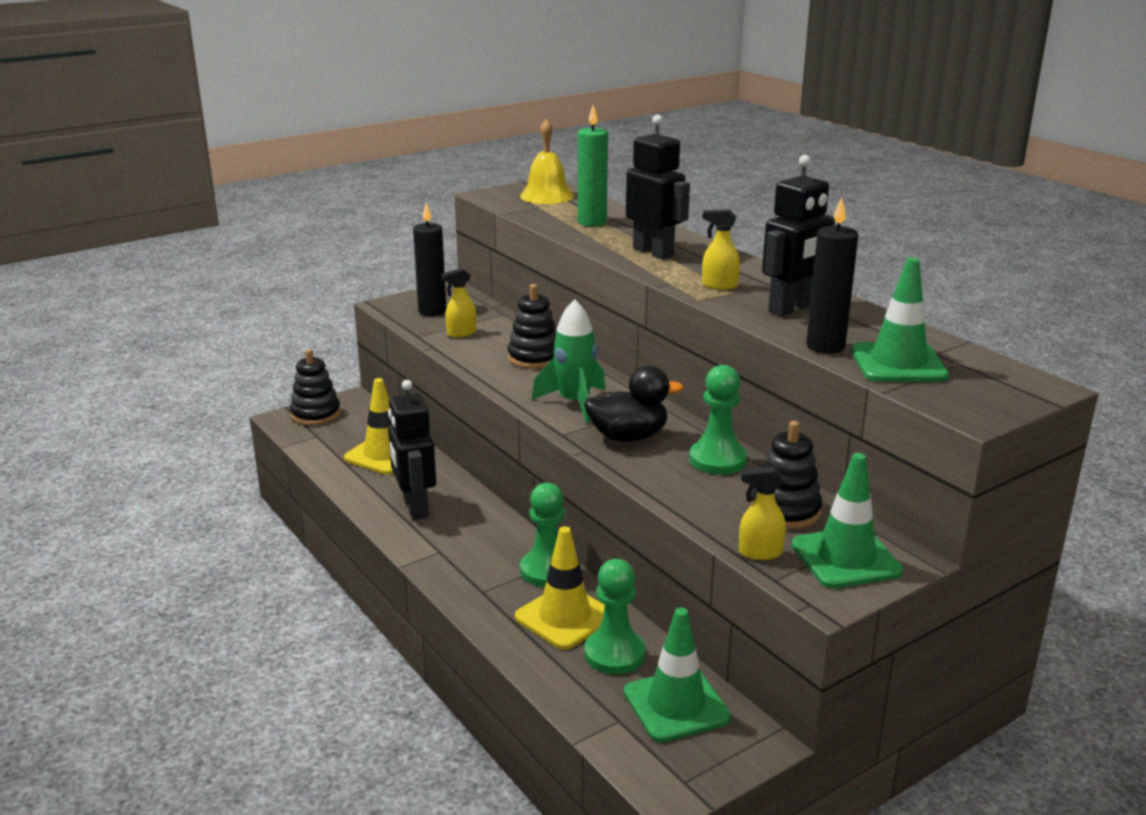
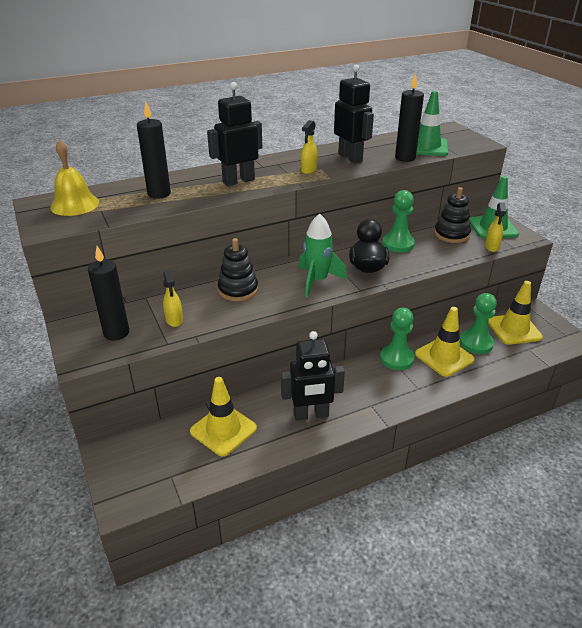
camera: 80 degrees left, 10 degrees up
(316, 414) = (125, 477): black stacking toy -> none
(592, 222) = (159, 194): green candle -> black candle
(676, 705) = (514, 329): green traffic cone -> yellow traffic cone

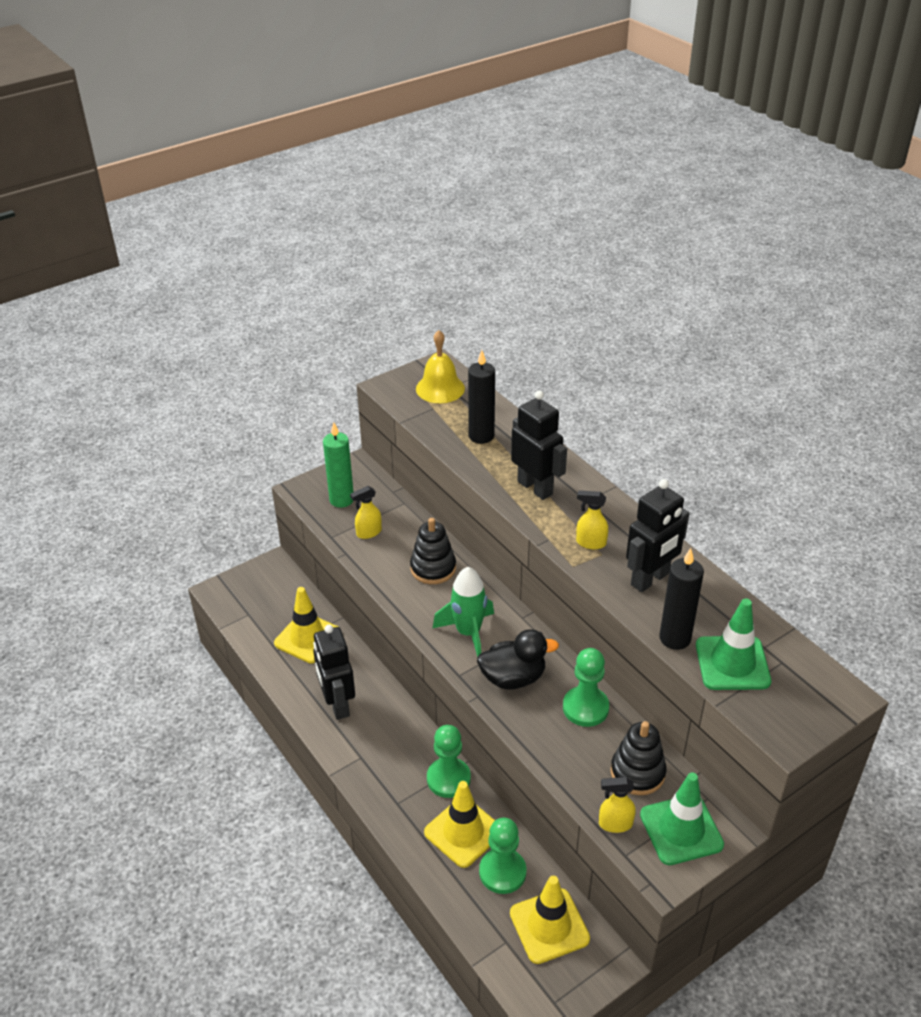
camera: 80 degrees right, 5 degrees up
(116, 333) = (341, 500): black candle -> green candle

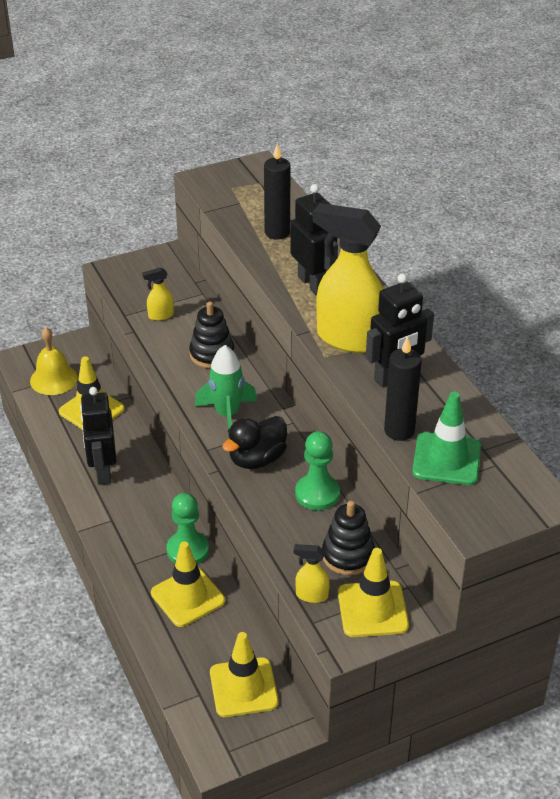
camera: 10 degrees right, 0 degrees up
(341, 500) = (144, 283): green candle -> none
(440, 388) = (252, 185): yellow bell -> yellow bell (53, 379)
(502, 872) = (214, 636): green pawn -> none
(513, 678) = (257, 459): black duck -> black duck turned 135 degrees clockwise
(590, 543) = (348, 339): yellow spray bottle -> yellow spray bottle, size x2.33
(681, 830) = (372, 609): green traffic cone -> yellow traffic cone

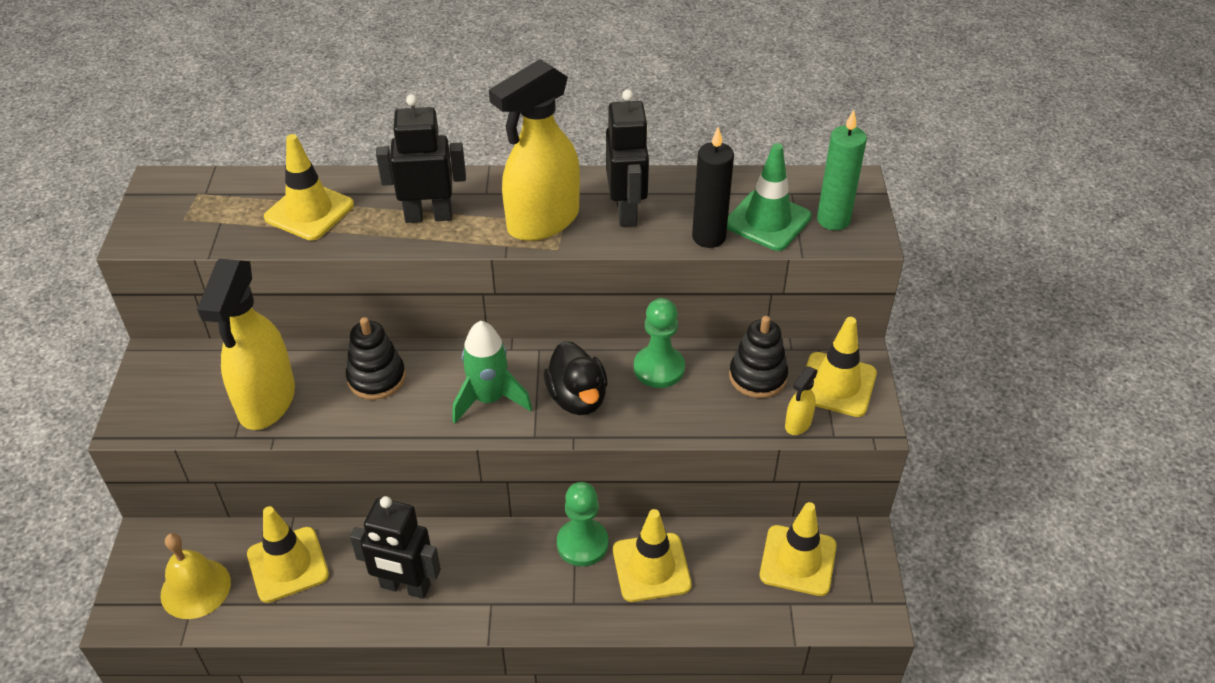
camera: 65 degrees left, 5 degrees up
(160, 315) = (266, 402): yellow spray bottle -> yellow spray bottle, size x2.33
(277, 232) = (309, 211): black candle -> yellow traffic cone
(480, 499) = (833, 220): none -> green candle

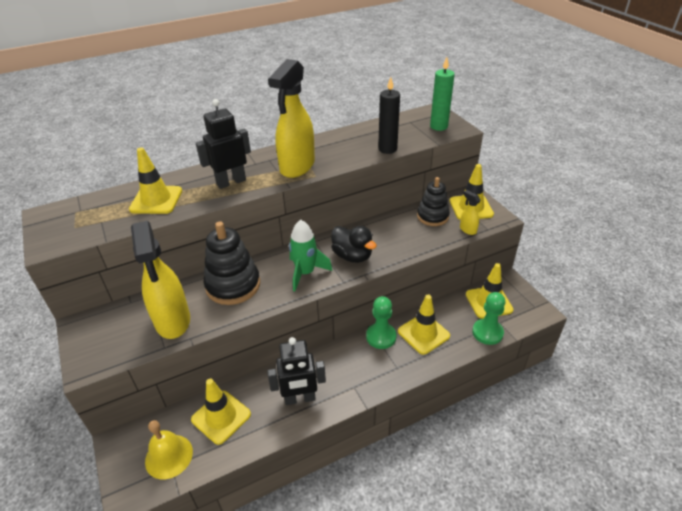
camera: 25 degrees left, 5 degrees down
(376, 378) = (233, 285): black stacking toy -> black stacking toy, size x1.51
(626, 211) = (337, 150): black robot -> none
(659, 368) = (383, 229): green pawn -> green pawn (487, 332)
(767, 221) = (409, 135): green traffic cone -> none
(797, 424) = (467, 229): yellow spray bottle -> yellow spray bottle turned 135 degrees clockwise

